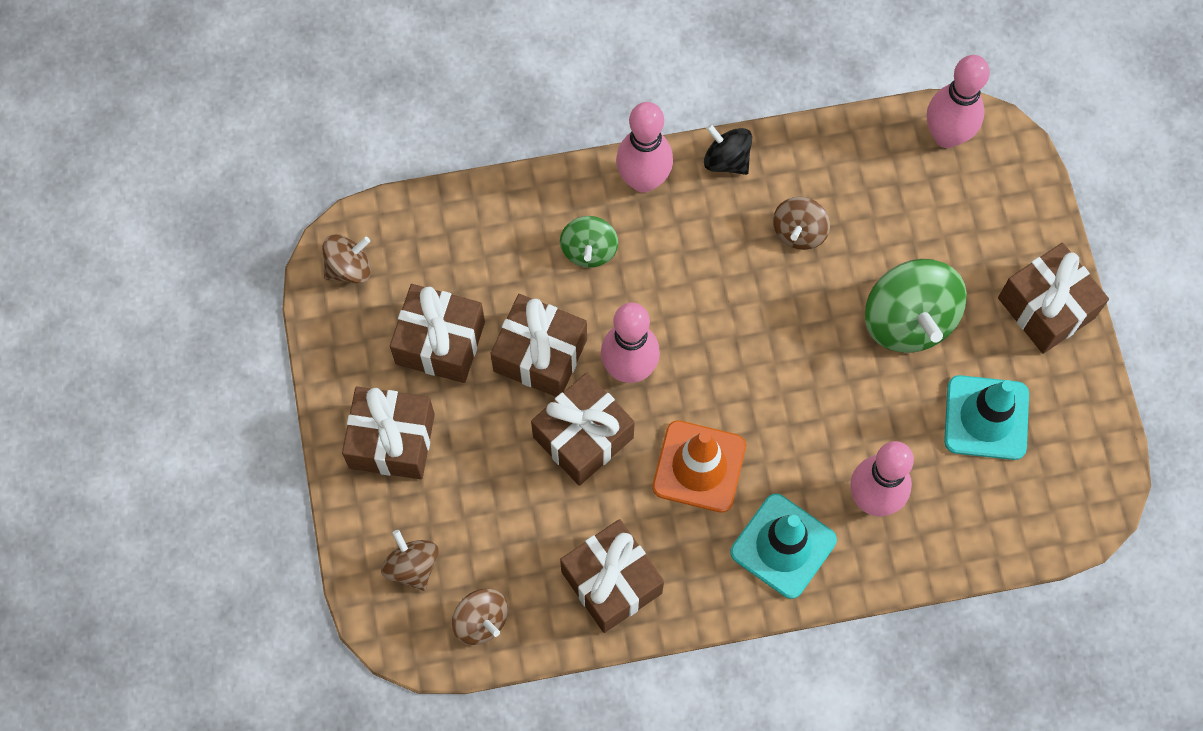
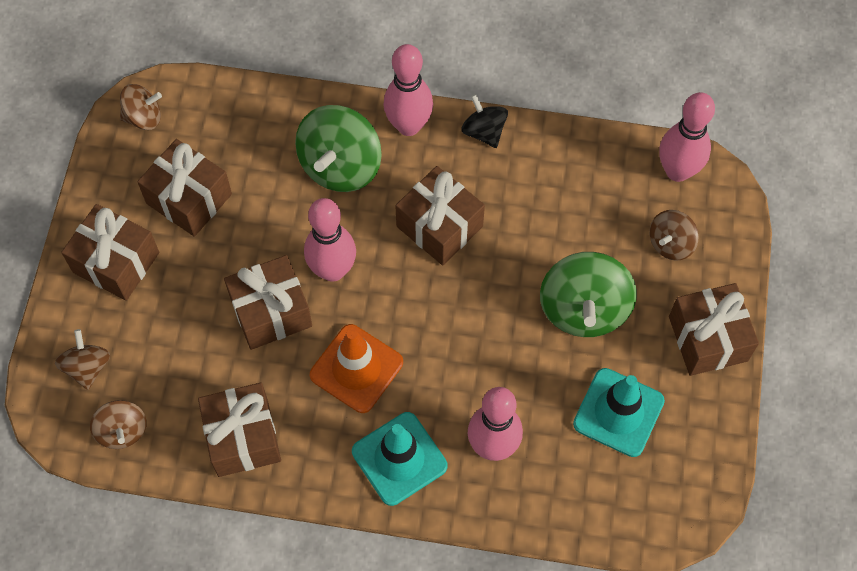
camera: 20 degrees right, 5 degrees down
(540, 355) = (265, 235): brown gift -> brown gift (439, 226)
(589, 250) = (340, 166): green spinning top -> green spinning top, size x1.78
(799, 232) = (520, 207): brown spinning top -> brown spinning top (670, 243)

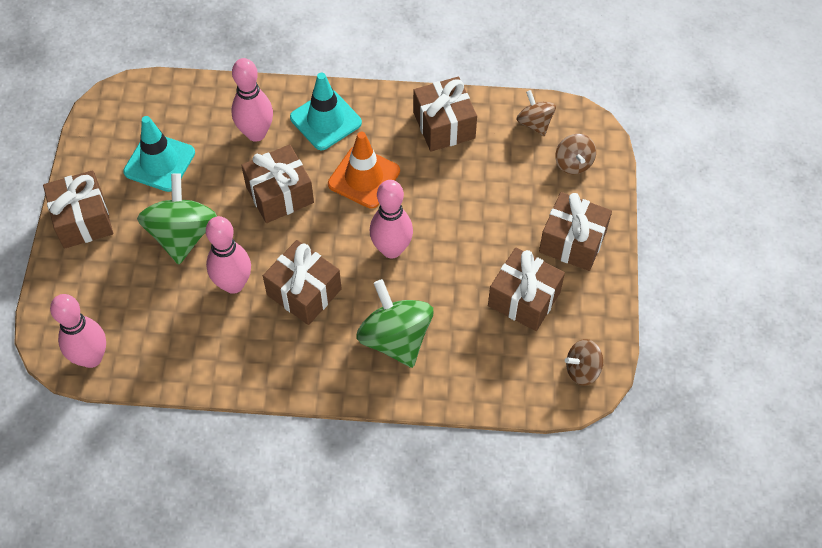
camera: 175 degrees right, 5 degrees down
(271, 312) = (437, 213): brown gift -> brown gift (279, 194)
(340, 166) = (395, 338): green spinning top -> green spinning top turned 45 degrees counterclockwise
(408, 125) = (337, 381): pink bowling pin -> pink bowling pin (233, 284)
(484, 131) = (267, 381): black spinning top -> none
(670, 243) = (105, 293): brown spinning top -> none

